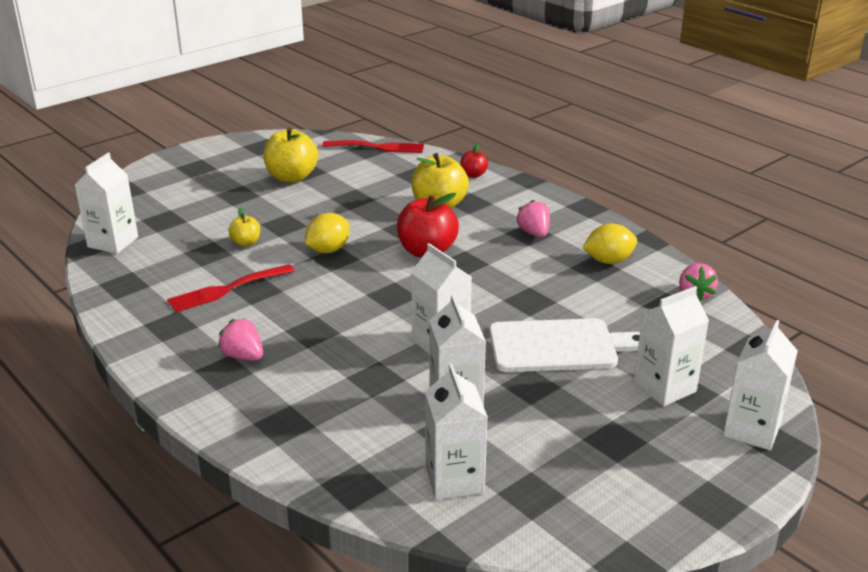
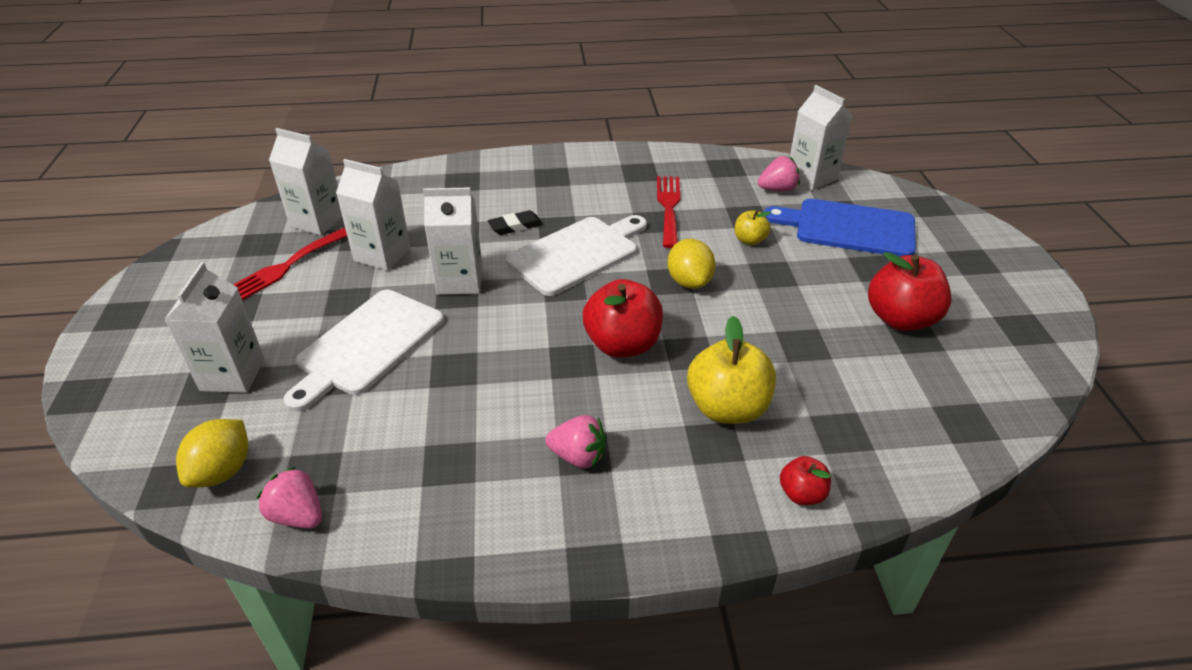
camera: 125 degrees right, 10 degrees up
(189, 212) = (848, 228): none -> blue cutting board
(243, 356) = (560, 188): pink strawberry -> pink strawberry (777, 189)
(291, 177) = (900, 319): yellow apple -> red apple
(334, 352) = (515, 226): none -> black eraser
(342, 306) = (577, 253): none -> white cutting board
(378, 147) = (970, 437): red fork -> red fork (286, 267)
(608, 261) = (448, 486): yellow lemon -> yellow lemon (222, 471)
(752, 430) = (121, 391): white carton -> none

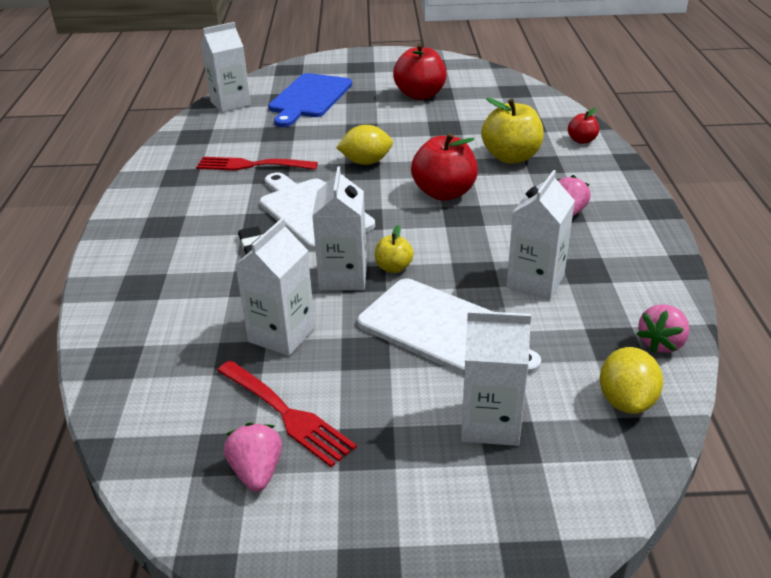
camera: 85 degrees left, 5 degrees down
(222, 471) = (626, 401): yellow lemon -> yellow lemon turned 75 degrees clockwise
(317, 221) = (186, 401): white carton -> white carton (535, 281)
(749, 240) = (314, 135): yellow apple -> yellow apple (393, 268)
(777, 189) = (243, 118): pink strawberry -> pink strawberry (257, 472)

